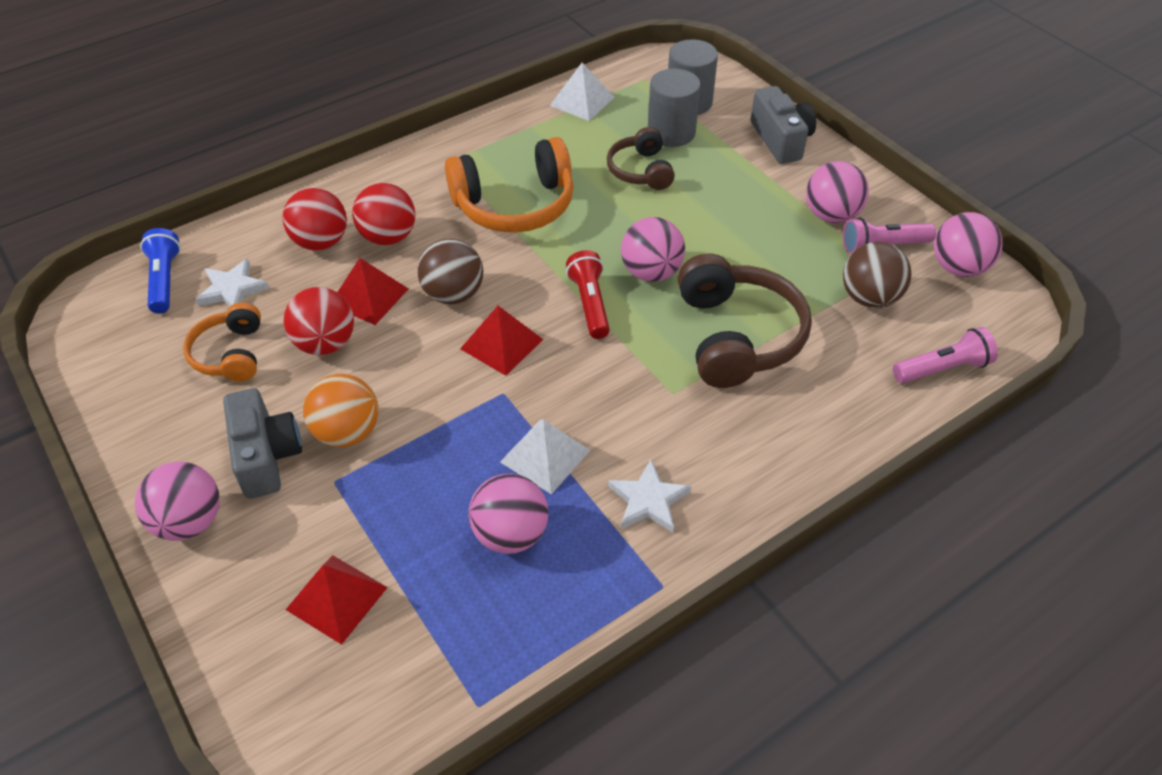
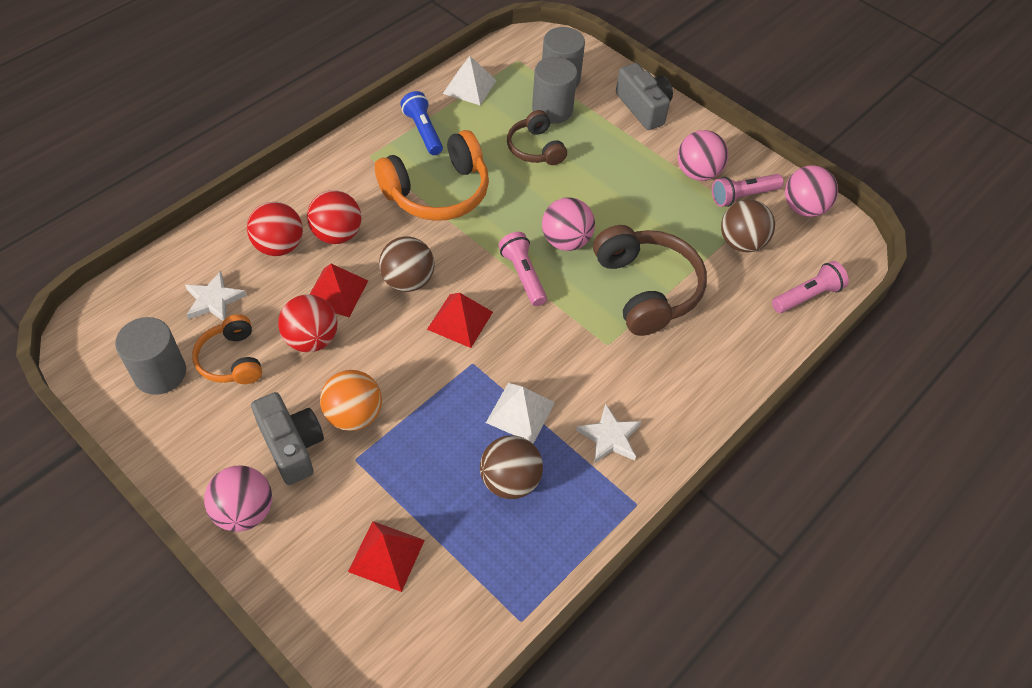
camera: 15 degrees left, 5 degrees up
(149, 358) = (160, 373): none -> grey cylinder
(165, 280) = (150, 299): blue flashlight -> blue flashlight (423, 131)
(511, 534) = (510, 481): pink ball -> brown ball
(590, 304) = (523, 275): red flashlight -> pink flashlight

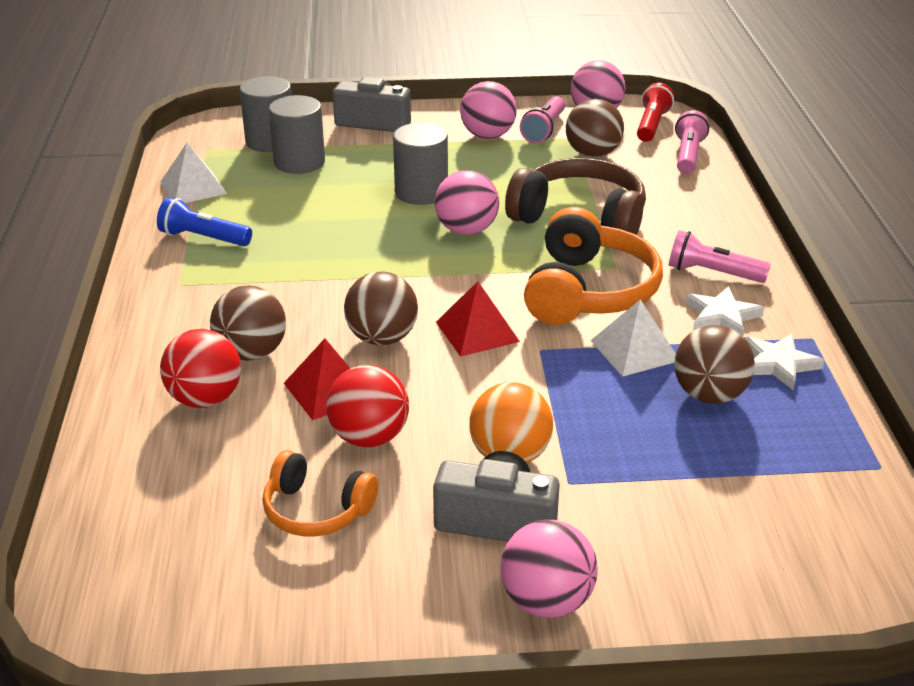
camera: 45 degrees left, 20 degrees down
(160, 373) = (256, 579): grey cylinder -> grey cylinder (421, 192)
(214, 300) = (209, 483): white star -> white star (778, 364)
(337, 234) = (251, 353): red ball -> brown ball
(386, 555) = (718, 519): red pyramid -> none
(437, 192) = (296, 267): orange headphones -> orange headphones (588, 291)
(523, 275) = (473, 271): pink flashlight -> pink flashlight (712, 273)
(535, 148) = (331, 192): brown headphones -> none
(826, 249) = (652, 125): none -> red flashlight

